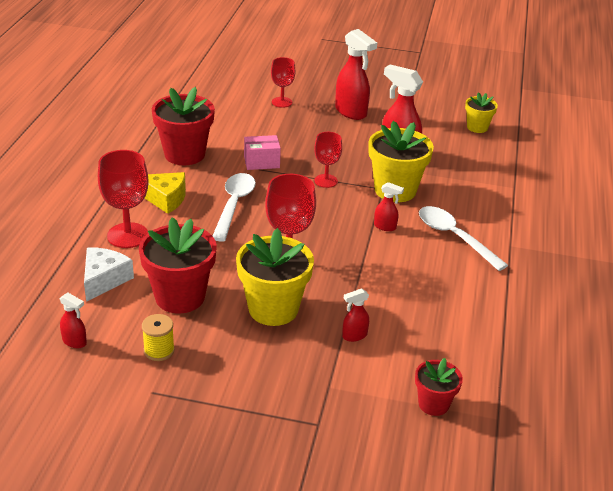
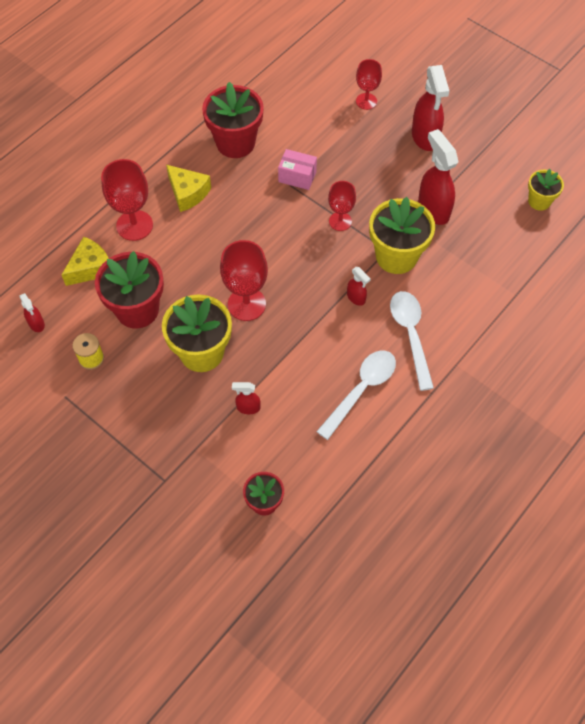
camera: 30 degrees right, 25 degrees up
(104, 280) = (90, 268): white cheese -> yellow cheese
(234, 205) = (240, 222): white spoon -> white spoon (361, 390)

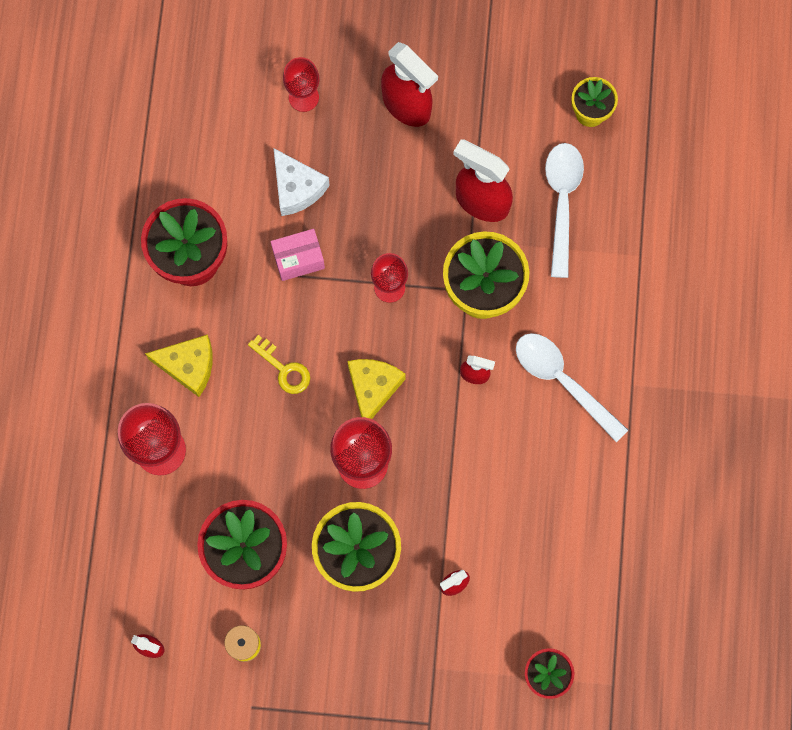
camera: 35 degrees left, 15 degrees up
(90, 268) = (154, 538): yellow cheese -> yellow cheese (373, 388)
(241, 226) = (283, 369): none -> yellow key
(325, 142) = (297, 188): none -> white cheese
(361, 390) = (555, 482): white spoon -> white spoon (562, 202)

